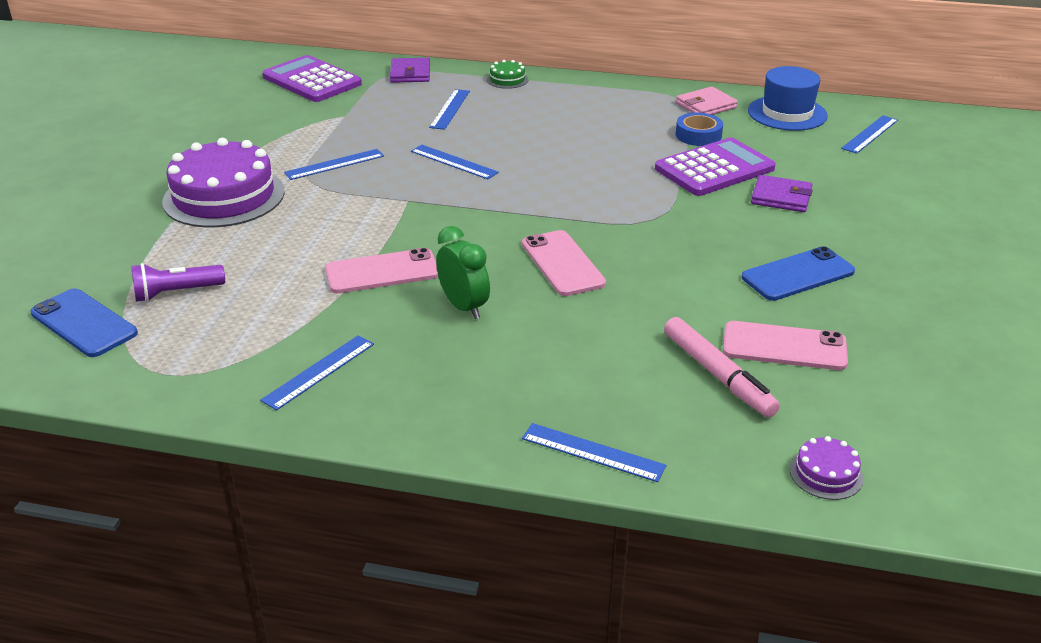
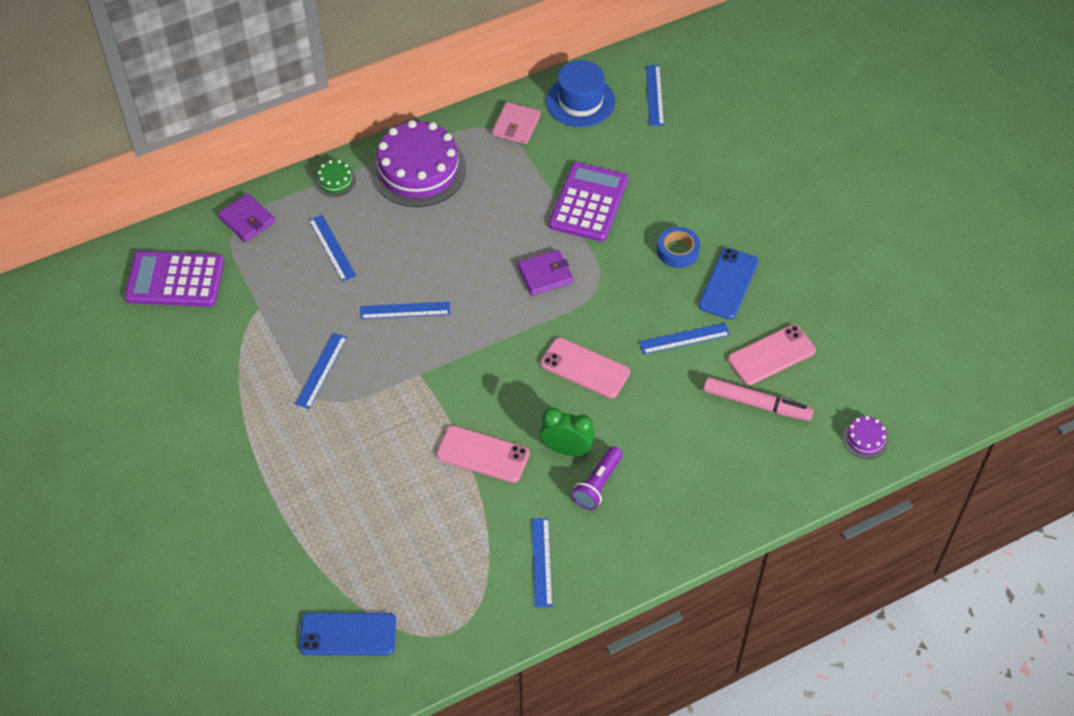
camera: 40 degrees left, 20 degrees up
(176, 293) = (373, 567): purple flashlight -> purple flashlight (598, 484)
(224, 196) = (283, 459): purple cake -> purple cake (418, 170)
(382, 272) = (483, 454): pink phone -> pink phone turned 75 degrees clockwise
(592, 452) = (746, 508): blue ruler -> blue ruler (684, 338)
(698, 135) = (544, 168): blue tape -> blue tape (678, 251)
(781, 197) = (656, 208): purple wallet -> purple wallet (545, 274)

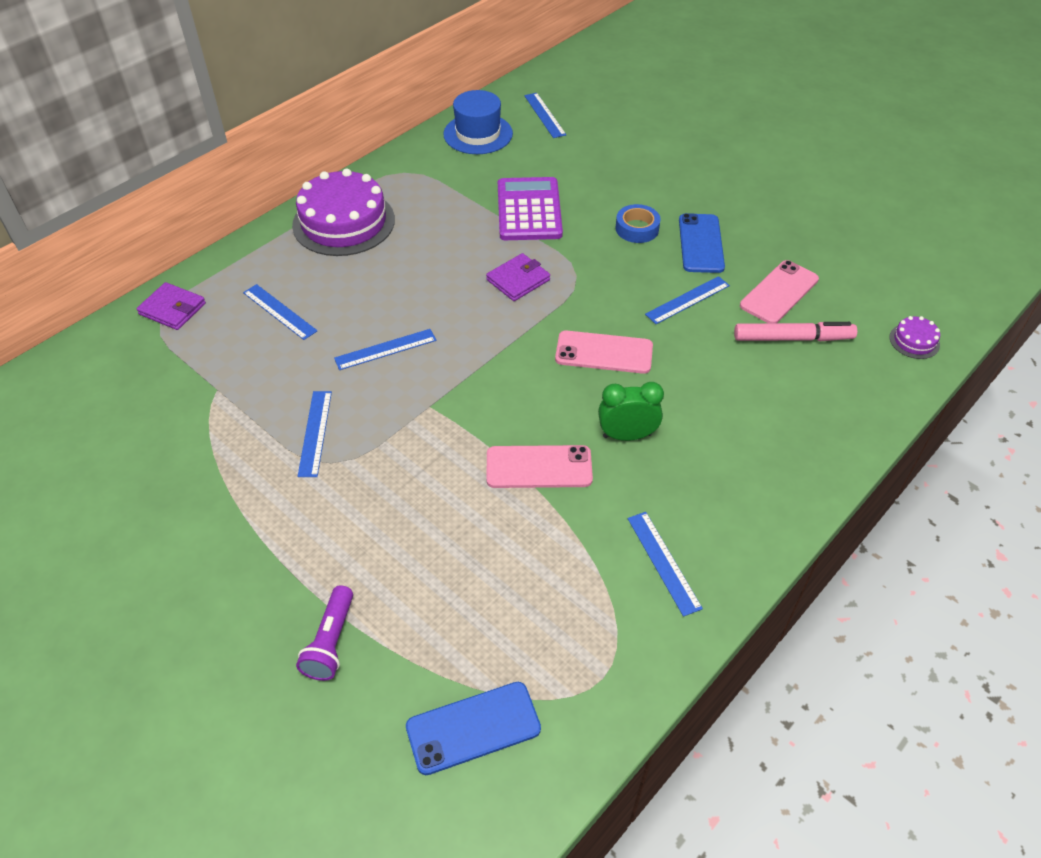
camera: 20 degrees left, 5 degrees down
(175, 280) = (106, 387): purple calculator -> none
(335, 181) = (258, 251): green cake -> none
(516, 125) = (425, 165): pink wallet -> none
(598, 484) = (680, 461): purple flashlight -> purple flashlight (331, 642)

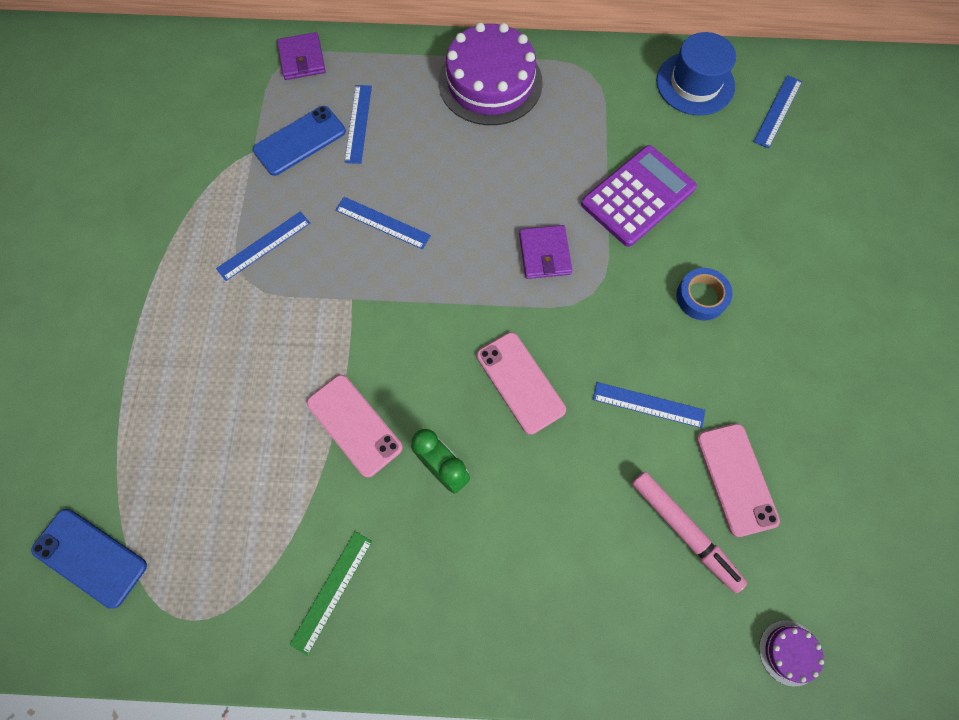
camera: 50 degrees right, 20 degrees up
(331, 642) = (96, 407): purple flashlight -> none
(518, 280) = (544, 254): purple wallet -> purple wallet turned 75 degrees clockwise
(663, 562) = (332, 591): blue ruler -> green ruler
(701, 243) = (735, 364): blue phone -> blue phone (300, 141)
(779, 292) = (736, 479): pink phone -> pink phone turned 75 degrees clockwise

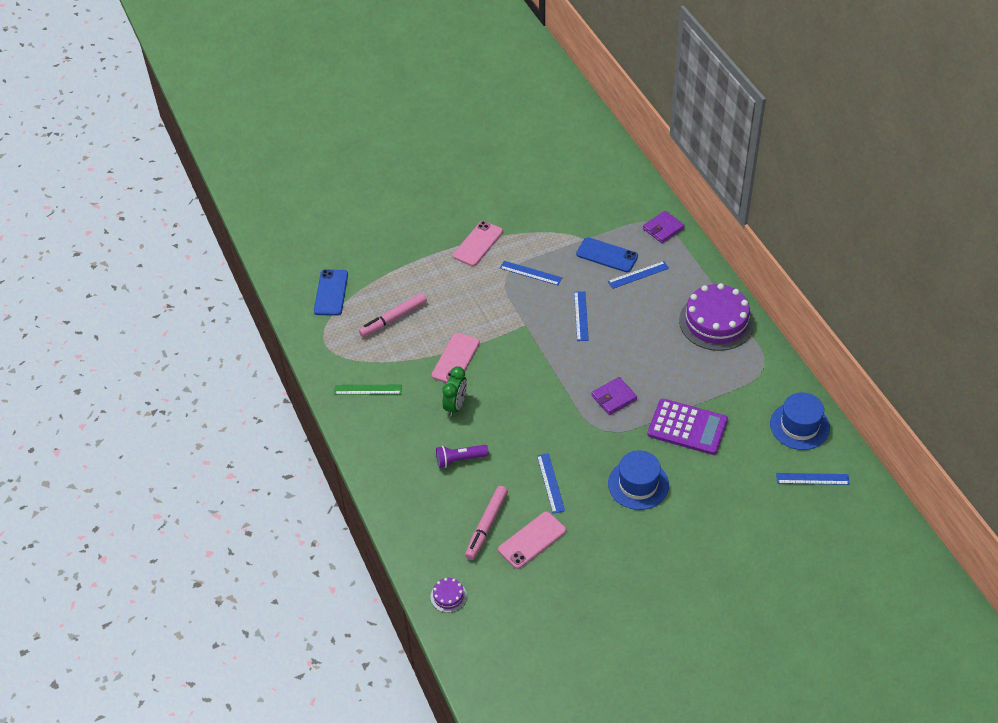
camera: 65 degrees right, 20 degrees down
(215, 480) = (394, 318): none -> pink marker
(520, 382) = (525, 419): pink phone -> pink phone (478, 244)
(546, 511) = (460, 460): none -> purple flashlight
(701, 297) = (638, 484): blue tape -> blue hat

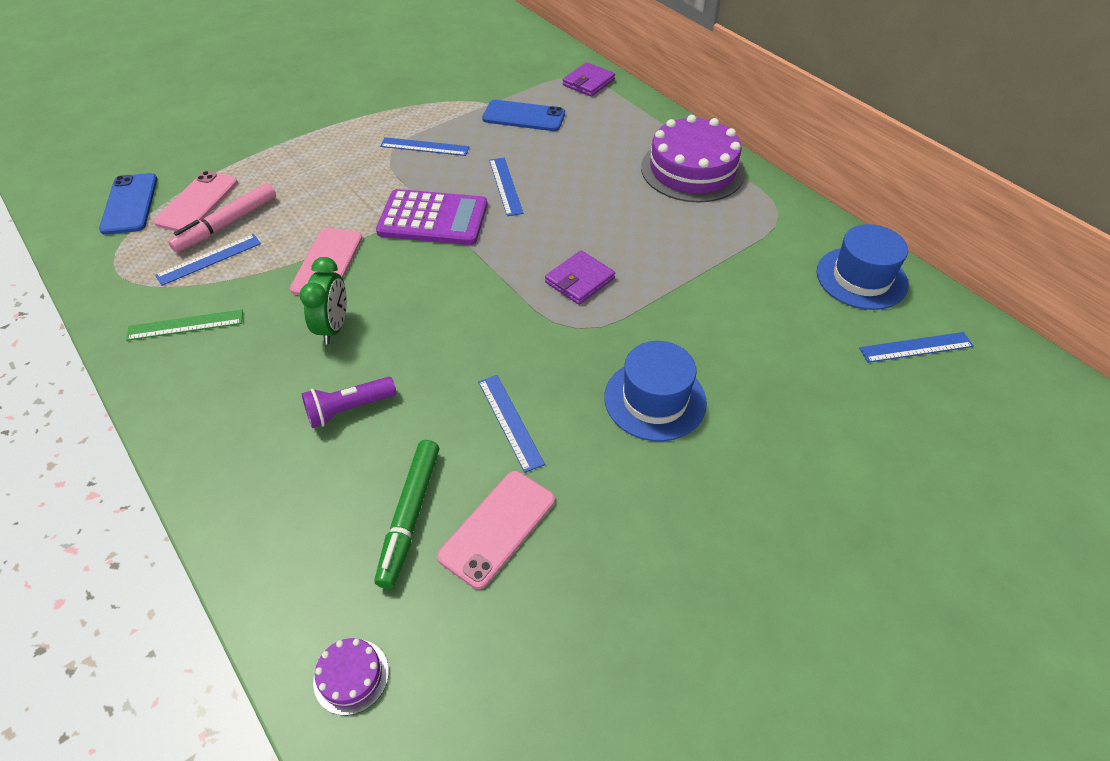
camera: 15 degrees left, 0 degrees up
(478, 244) = (346, 124): pink phone -> pink phone (197, 202)
(487, 525) = (410, 515): pink marker -> green marker
(638, 275) = (571, 132): blue ruler -> blue ruler (209, 259)
(687, 427) = (702, 304): purple calculator -> purple calculator (433, 218)

